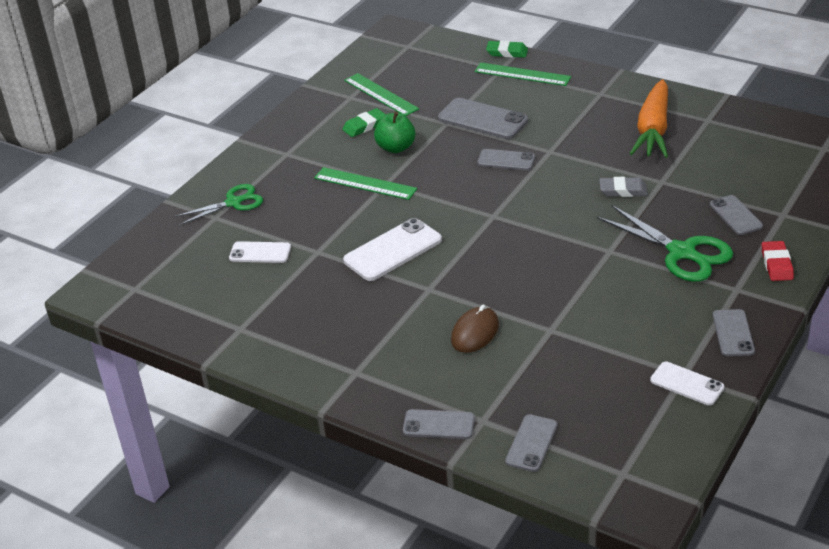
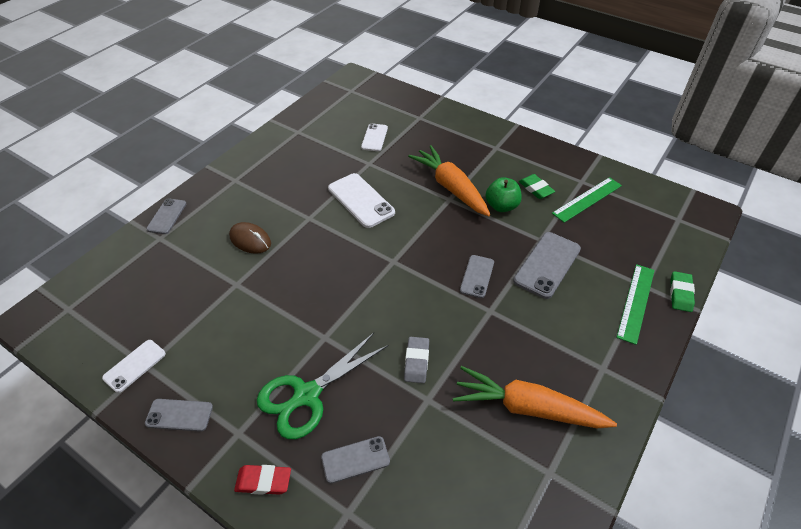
camera: 90 degrees right, 10 degrees up
(234, 202) = (435, 125): green scissors -> none
(365, 183) = (451, 187): green ruler -> orange carrot
(531, 443) = (124, 261): grey phone -> none

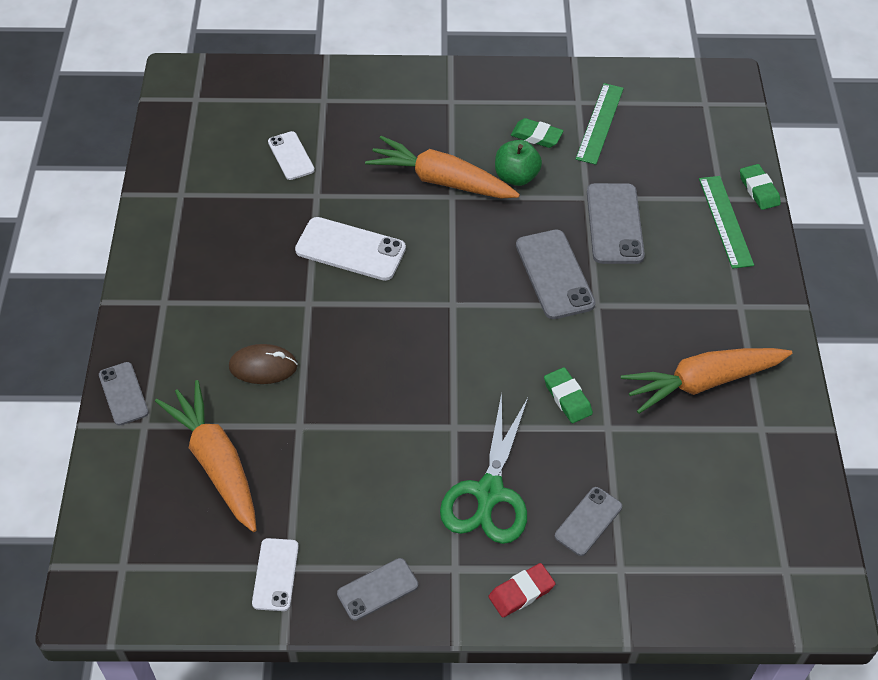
camera: 35 degrees left, 5 degrees up
(172, 279) = (216, 463): none -> orange carrot
(416, 361) = (567, 398): grey eraser -> green eraser
(477, 276) = (554, 274): grey phone -> grey phone, size x1.62

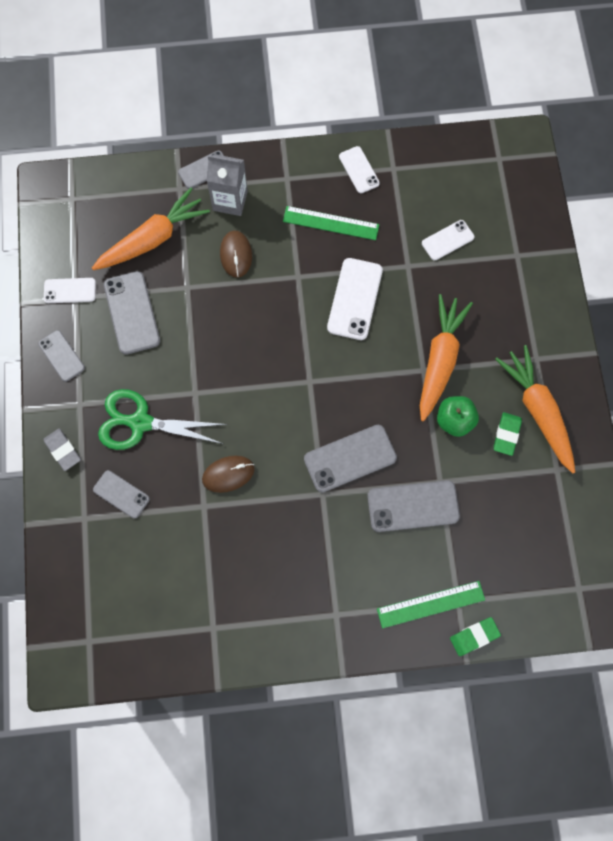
camera: 85 degrees right, 20 degrees up
(173, 227) = (359, 170): none -> white phone
(180, 367) = (230, 200): none -> grey carton
(325, 495) = (132, 313): none -> grey phone
(521, 592) = (63, 450): red eraser -> grey eraser
(567, 398) = (228, 474): green eraser -> brown mouse
(599, 123) = (533, 490): green ruler -> green ruler (331, 223)
(702, 382) = (253, 581): orange carrot -> orange carrot (537, 411)

